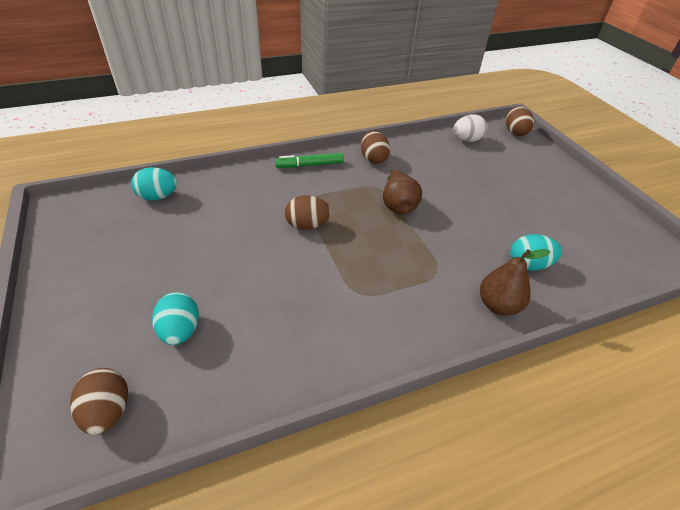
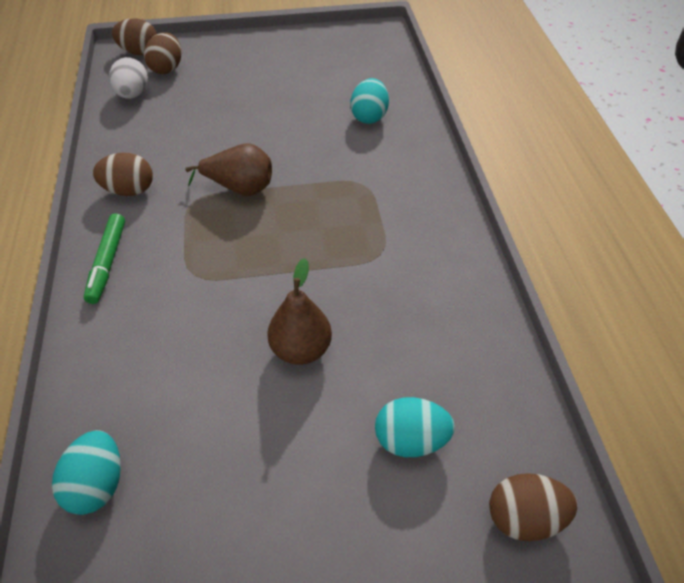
camera: 75 degrees left, 5 degrees up
(307, 225) = (248, 284): brown egg -> brown egg (167, 69)
(498, 305) = (417, 153): brown pear -> brown pear (301, 350)

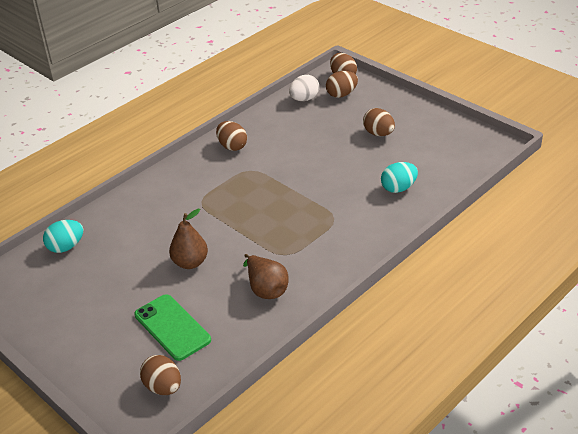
camera: 55 degrees right, 10 degrees down
(107, 263) = (179, 172): green marker -> none
(240, 188) = (276, 179): brown pear -> brown pear (266, 289)
(267, 82) = (378, 134): none -> brown egg
(411, 440) = (172, 327): turquoise egg -> green phone

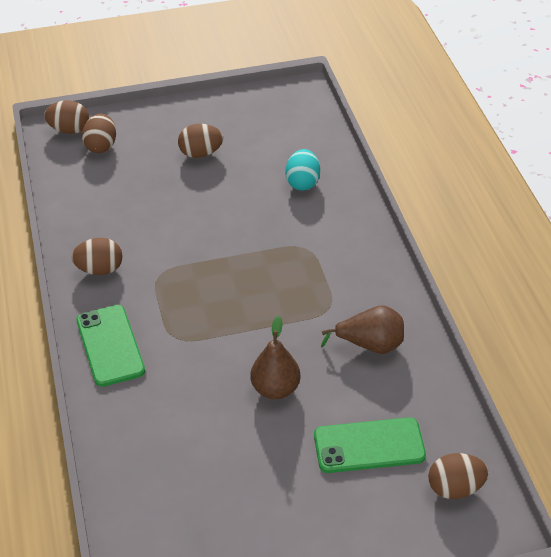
camera: 60 degrees left, 5 degrees up
(66, 247) = (141, 495): turquoise egg -> none
(173, 180) = (110, 345): none -> green phone
(304, 99) = (76, 176): white egg -> none

